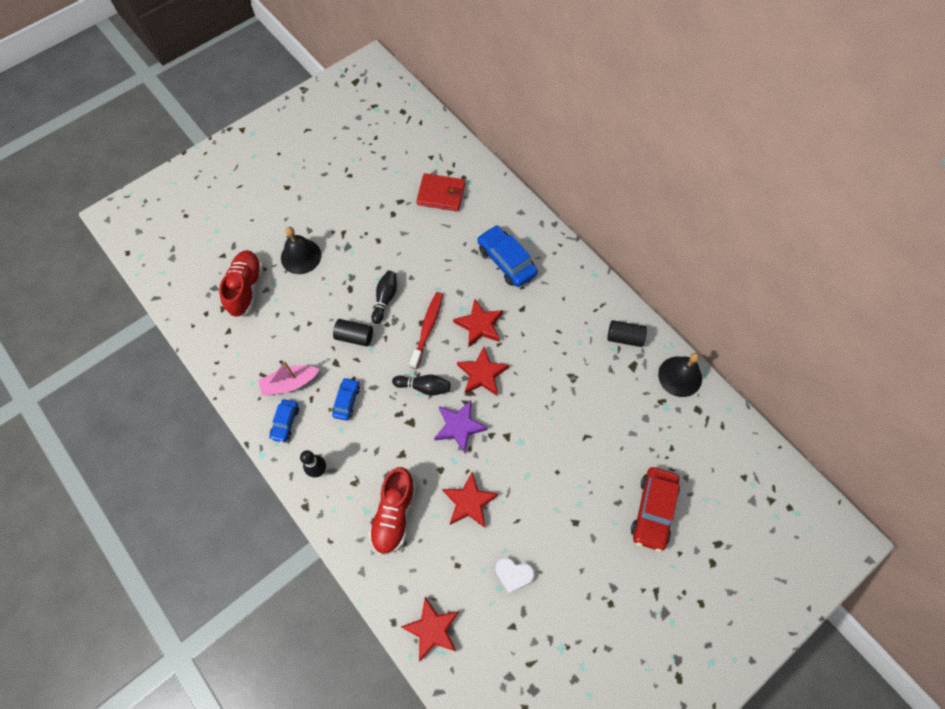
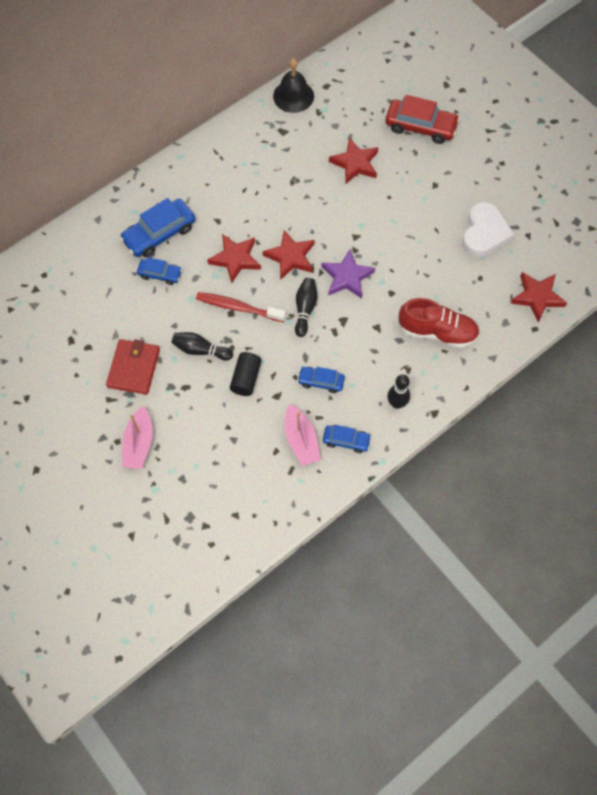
camera: 90 degrees left, 0 degrees up
(246, 288) = (179, 502): red shoe -> none
(301, 256) = (139, 443): black bell -> pink boat
(441, 194) = (65, 297): red wallet -> red wallet (134, 368)
(463, 263) = (160, 274): none -> blue car
(469, 502) = (421, 268): red star -> red star (355, 163)
(513, 574) = (484, 233): white heart -> white heart, size x1.65
(624, 338) = (252, 135): black cylinder -> none

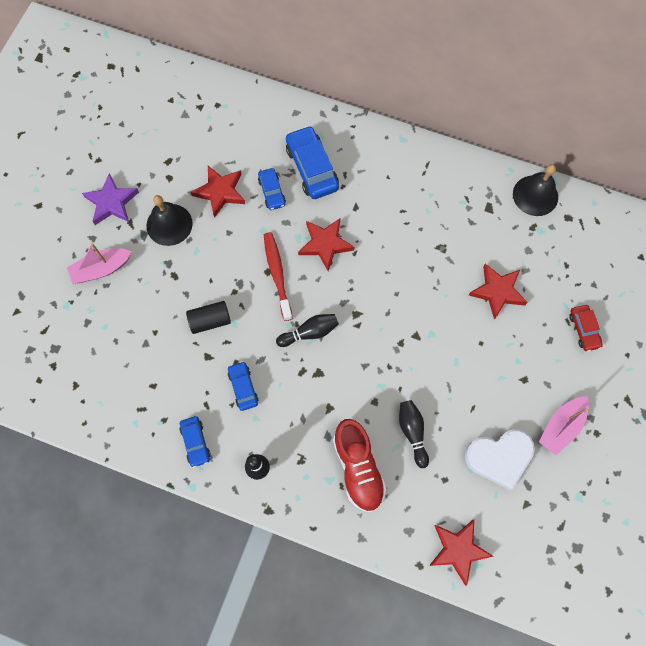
camera: 60 degrees right, 5 degrees up
(134, 368) = (169, 224): red wallet -> black bell
(159, 233) = (312, 168): blue car -> blue car turned 45 degrees clockwise
(200, 350) = (216, 267): black bowling pin -> black bowling pin (412, 432)
(290, 257) = (357, 290): red star -> red star (220, 192)
(301, 440) = (175, 402): pink boat -> pink boat (561, 427)
(347, 277) = (367, 351): purple star -> purple star (112, 202)
(420, 127) = (583, 330): red car -> red car, size x0.57

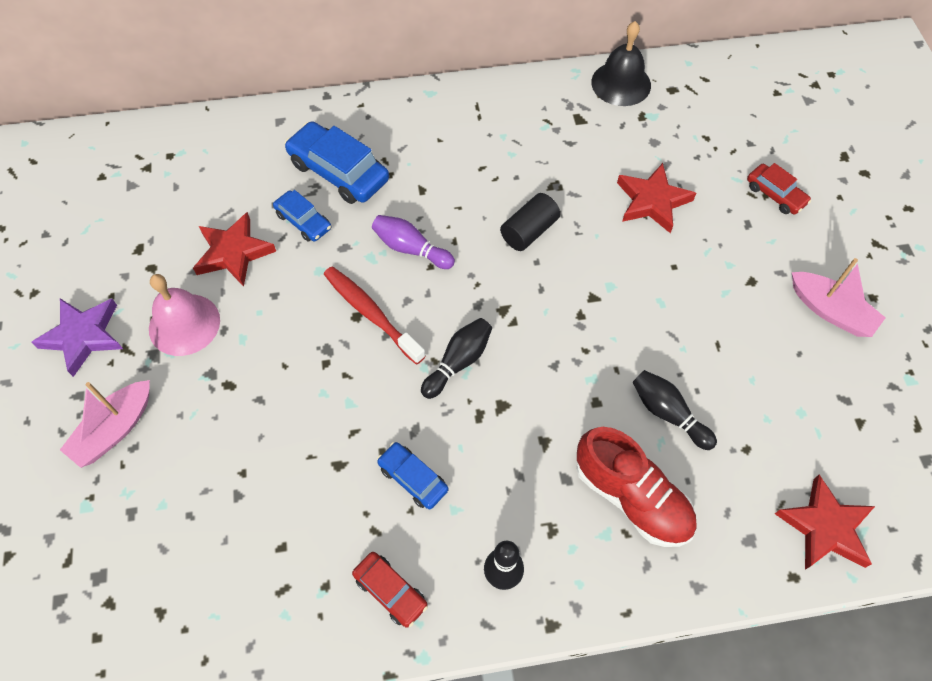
camera: 30 degrees left, 10 degrees down
(169, 224) = (184, 324): black bell -> pink bell
(195, 442) = (390, 591): blue car -> red car
(210, 321) = (314, 416): black cylinder -> black cylinder (529, 231)
(325, 244) = (411, 249): red star -> purple bowling pin
(499, 458) = (789, 385): white heart -> none
(561, 427) = (830, 311): pink boat -> pink boat turned 60 degrees counterclockwise

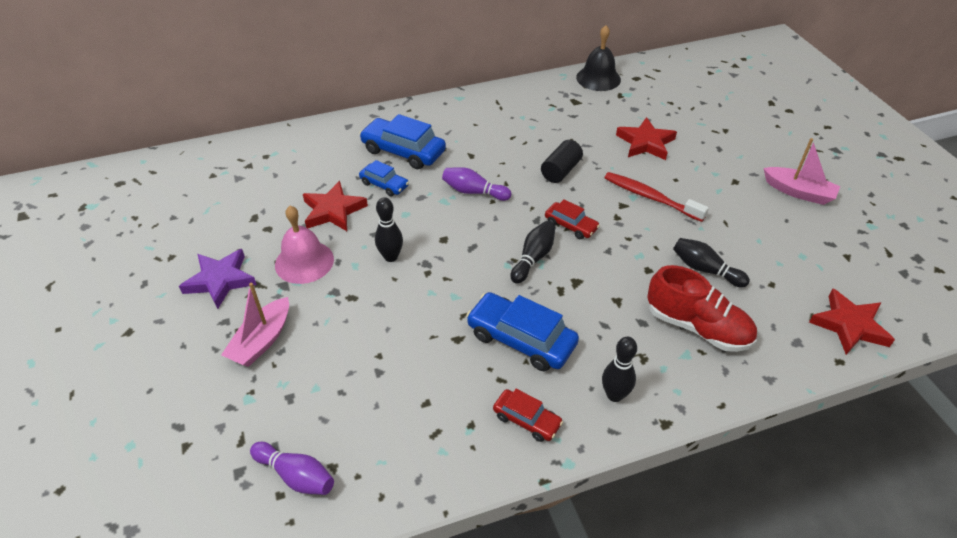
camera: 10 degrees left, 15 degrees down
(118, 616) = (296, 475): none -> purple bowling pin
(287, 333) = (391, 257): none -> black bowling pin
(371, 313) = (454, 236): red toothbrush -> red toothbrush (650, 197)
(413, 478) = (521, 339): blue car -> blue car, size x1.75
(775, 194) = (732, 129): red car -> red car (570, 225)

